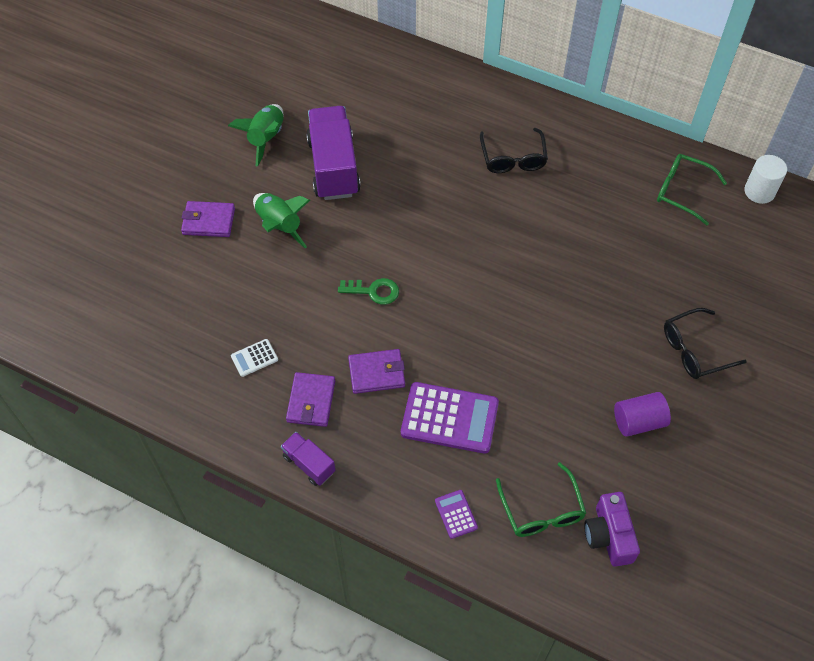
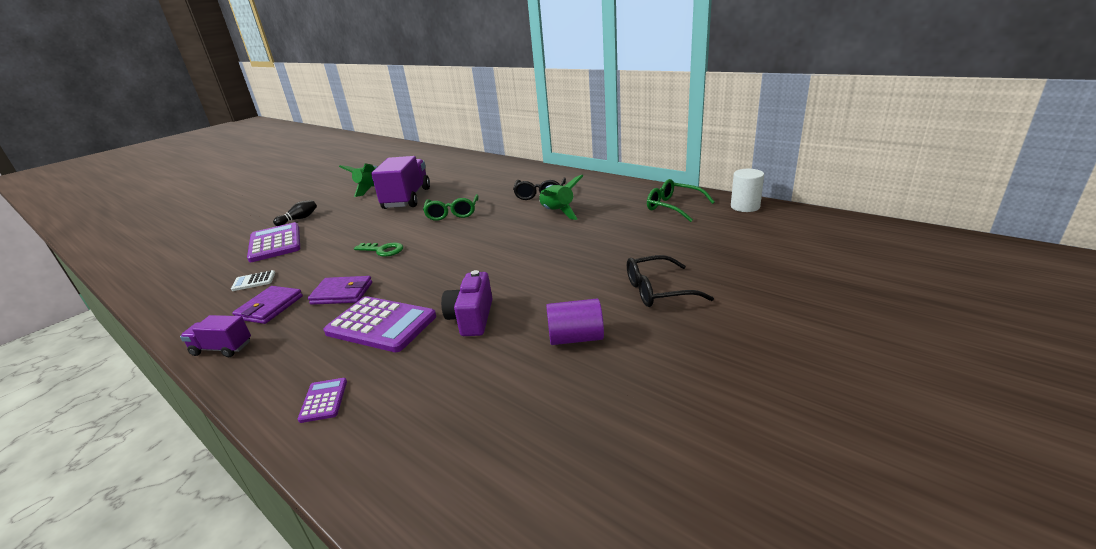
camera: 15 degrees right, 30 degrees down
(208, 221) = (299, 219): purple wallet -> black bowling pin
(219, 280) = (275, 243): none -> purple calculator
(279, 226) = (344, 221): green rocket -> green rocket (557, 212)
(309, 464) = (222, 348): purple truck -> purple truck turned 45 degrees counterclockwise
(541, 510) = (421, 405): green glasses -> green glasses (452, 213)
(609, 536) = (488, 440): purple camera -> purple camera (472, 318)

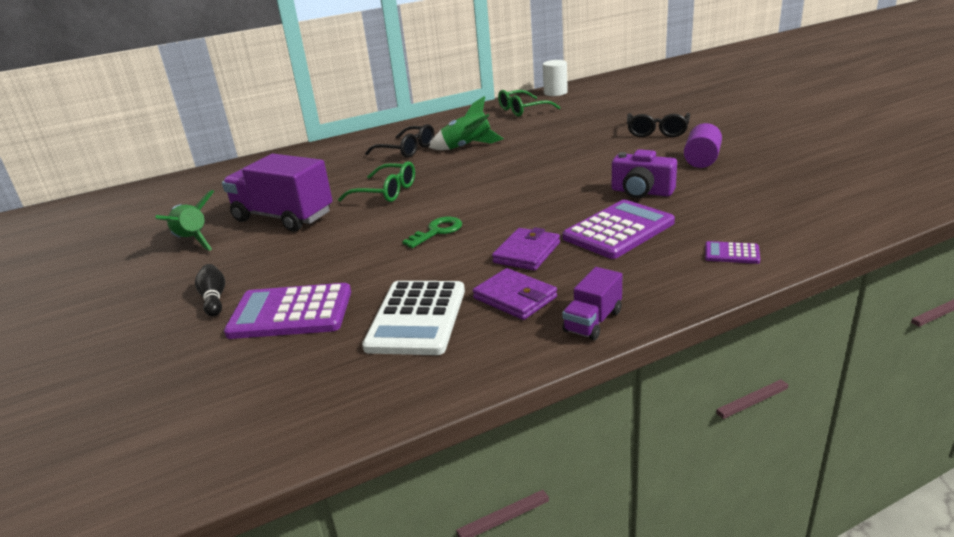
camera: 65 degrees left, 0 degrees up
(254, 281) = (417, 318): white calculator -> white calculator, size x2.13

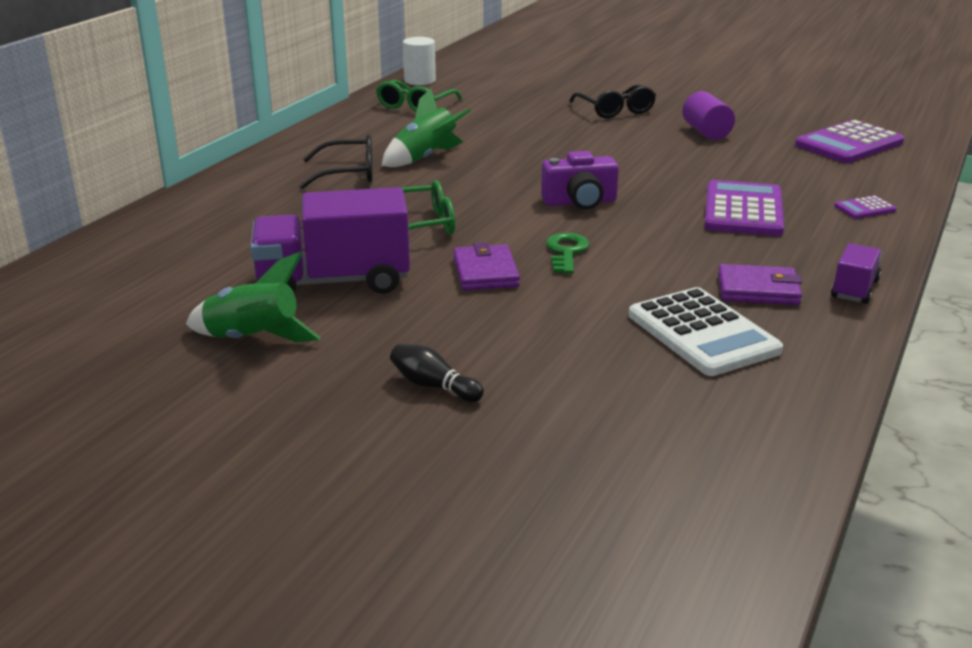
camera: 40 degrees left, 0 degrees up
(290, 313) = (560, 370): purple calculator -> purple calculator (849, 144)
(526, 253) = (696, 249): purple wallet -> purple wallet (485, 272)
(593, 321) = (854, 289): purple truck -> purple truck turned 150 degrees counterclockwise
(641, 192) = (703, 171): purple camera -> purple camera (580, 202)

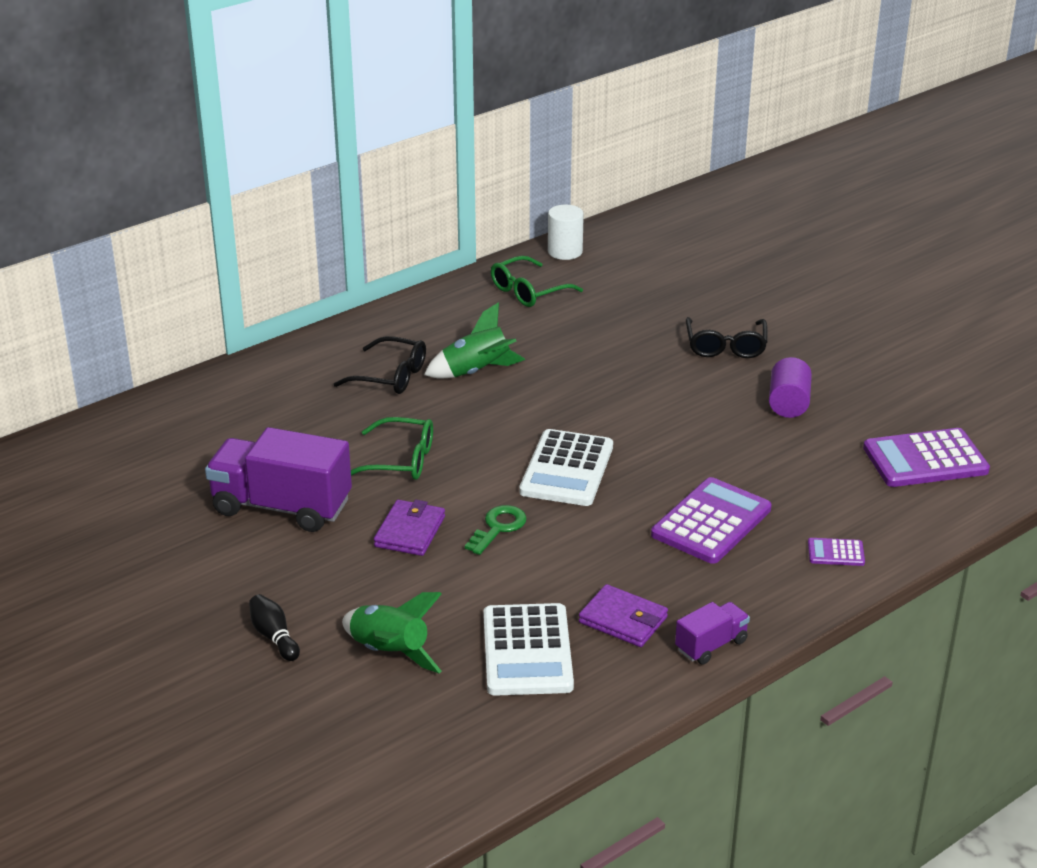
camera: 25 degrees right, 5 degrees up
(253, 339) = (180, 550): green rocket -> green rocket (389, 652)
(580, 202) = (567, 469): purple camera -> white calculator

